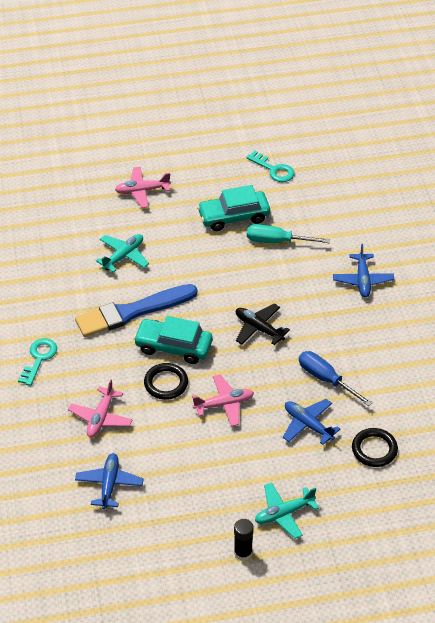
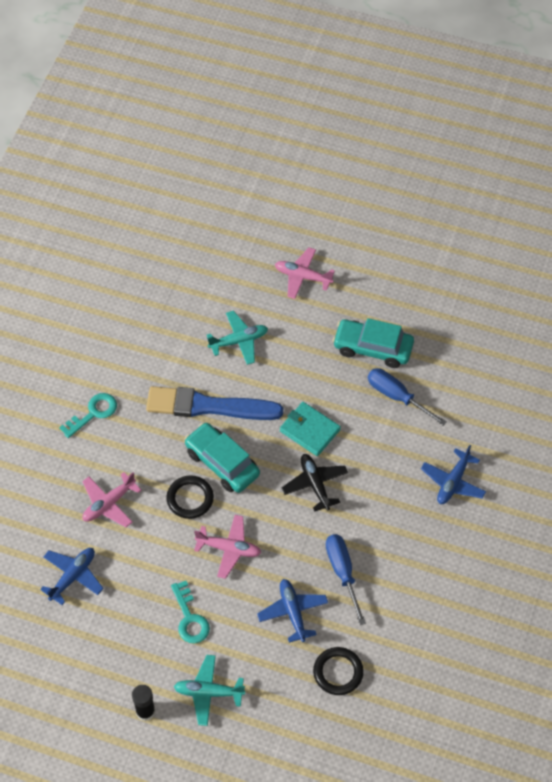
camera: 30 degrees right, 10 degrees up
(226, 293) = (309, 430): none -> turquoise wallet
(274, 169) = (448, 313): turquoise key -> turquoise key (190, 618)
(276, 241) = (396, 396): turquoise screwdriver -> blue screwdriver

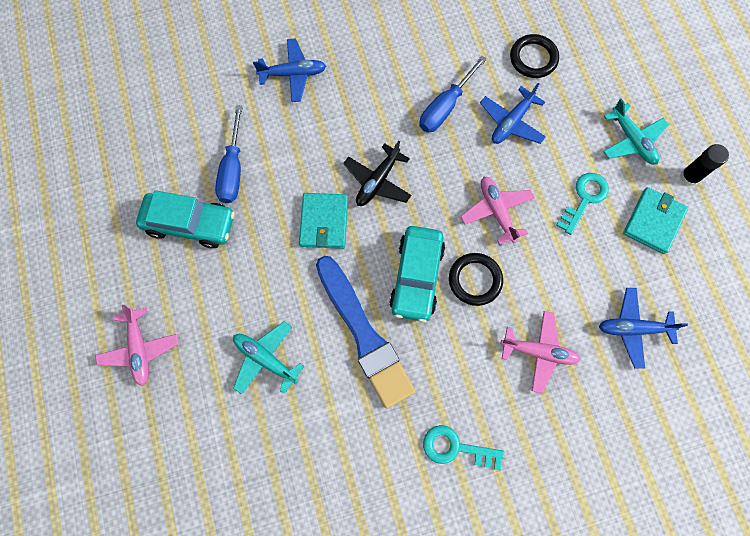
camera: 125 degrees left, 15 degrees up
(133, 654) = (653, 221): none -> turquoise wallet
(372, 348) = (190, 223): turquoise car -> turquoise car turned 60 degrees counterclockwise

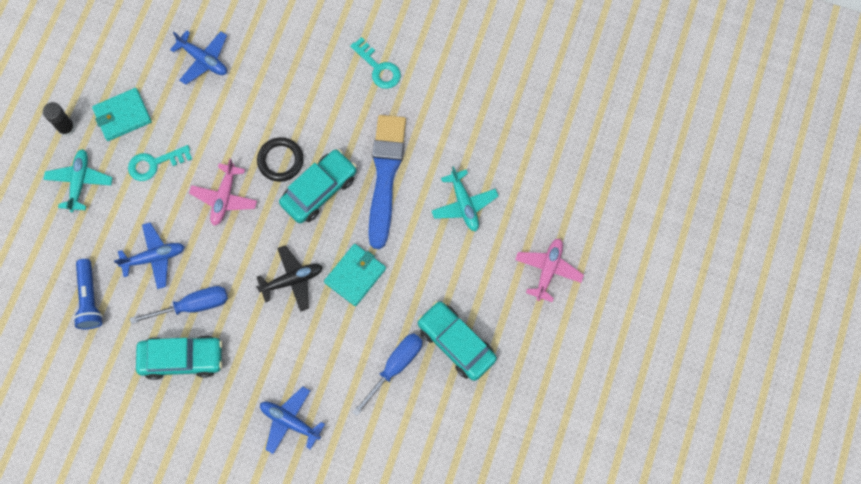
camera: 145 degrees left, 0 degrees up
(419, 63) = (182, 358): none -> turquoise car
(533, 58) = (89, 299): black ring -> blue flashlight
(538, 352) = (278, 87): pink plane -> none

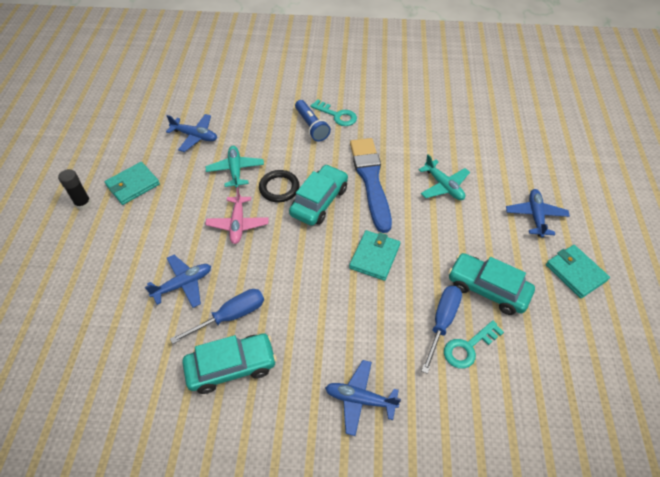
camera: 15 degrees left, 20 degrees down
(79, 182) = (101, 240): turquoise plane -> turquoise plane (235, 170)
(89, 299) = (124, 335): blue flashlight -> blue flashlight (311, 126)
(155, 164) = (168, 212): turquoise key -> turquoise key (468, 347)
(292, 280) = (319, 273): black plane -> none
(548, 270) = (535, 216): pink plane -> blue plane
(555, 348) = (575, 273): none -> turquoise wallet

